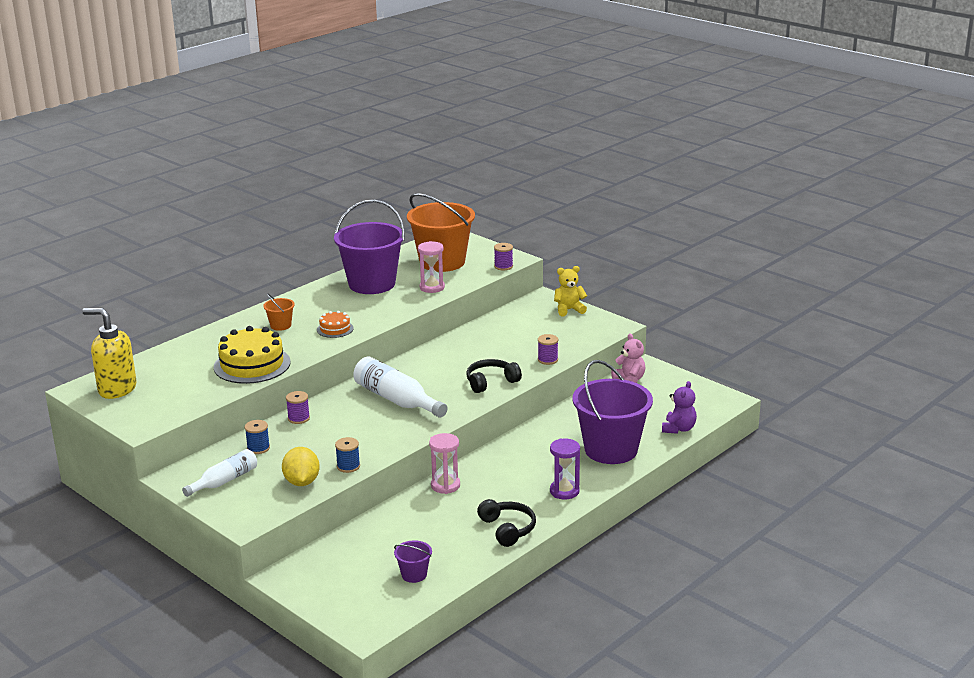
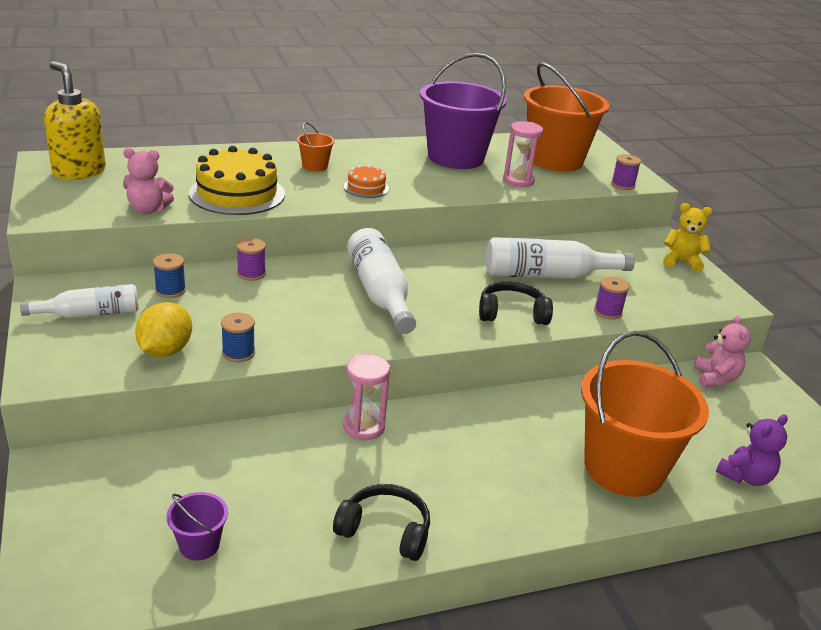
camera: 25 degrees right, 5 degrees up
(206, 397) = (148, 209): none -> pink teddy bear
(492, 349) = (547, 275): none -> white bottle
(507, 529) = (385, 531): black headphones -> black headphones turned 75 degrees counterclockwise
(564, 491) = (511, 505): purple hourglass -> none
(611, 450) = (624, 468): purple bucket -> orange bucket

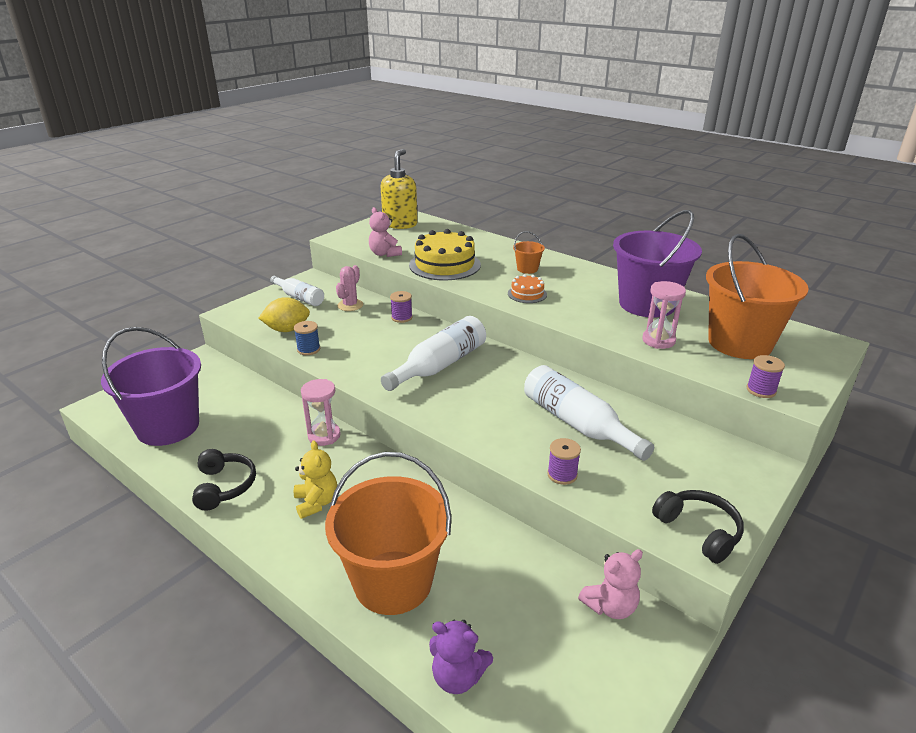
camera: 60 degrees right, 0 degrees up
(170, 290) = (350, 305): blue spool -> pink cactus
(199, 545) = (168, 427): purple bucket -> purple bucket, size x2.39
(512, 313) = (489, 427): black headphones -> black headphones (699, 531)
(681, 262) = (736, 493): yellow teddy bear -> yellow teddy bear (316, 502)

